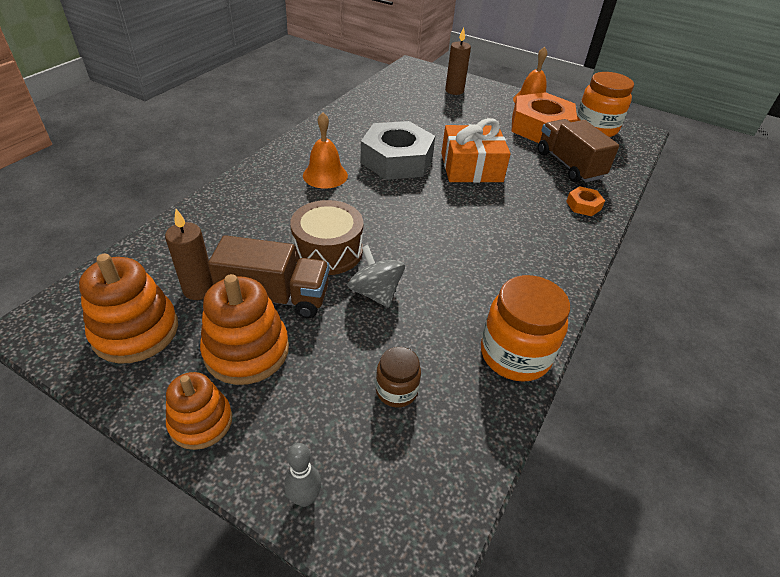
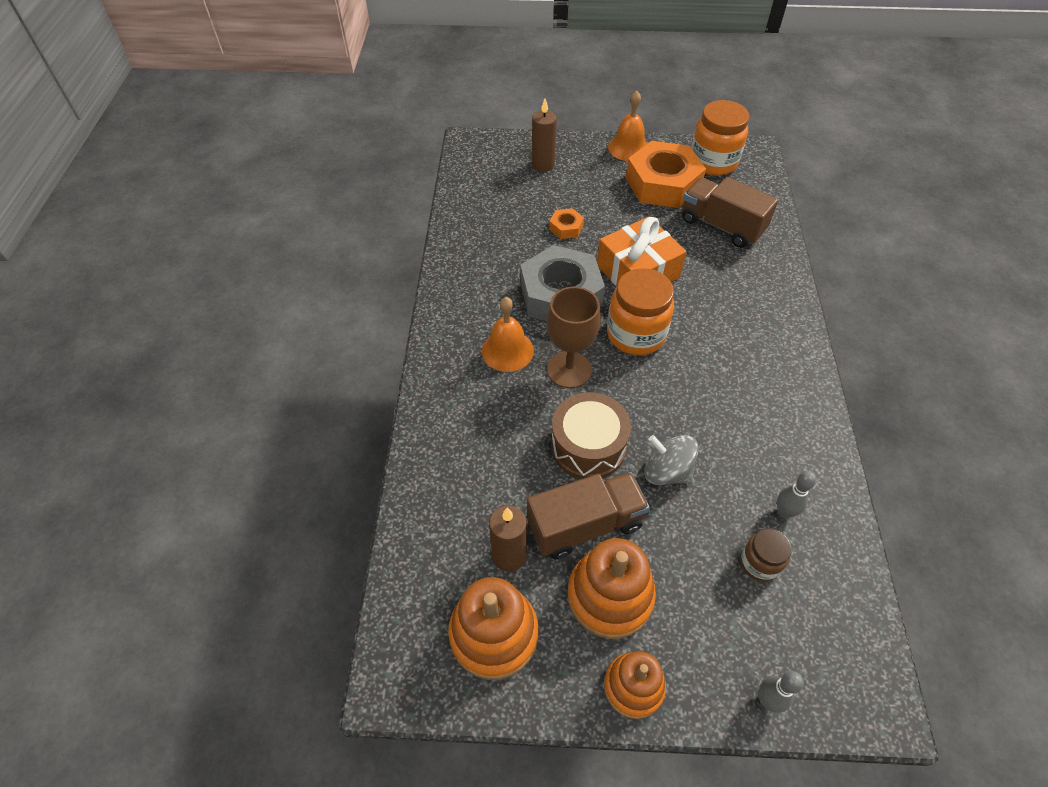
camera: 25 degrees left, 10 degrees up
(360, 202) = (569, 370): none -> brown goblet
(454, 365) = (784, 512): none -> grey bowling pin
(515, 354) = (821, 475): orange jar -> orange jar (636, 334)
(583, 205) = (766, 274): orange nut -> orange nut (566, 227)

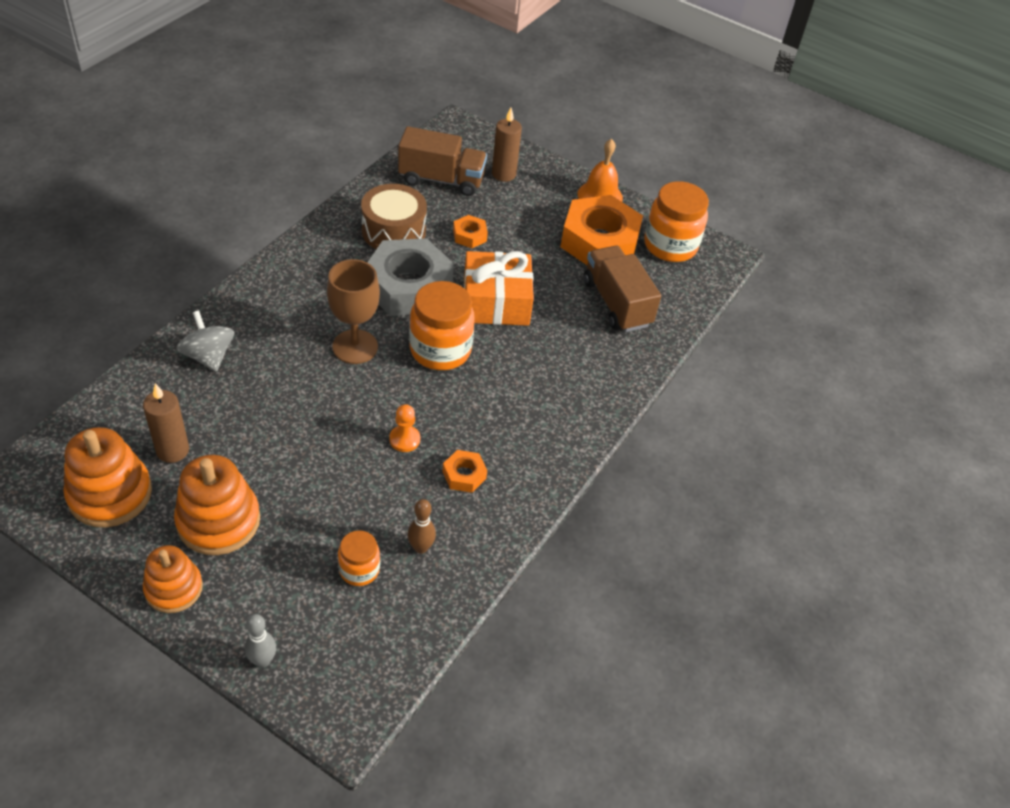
camera: 25 degrees right, 5 degrees down
(507, 350) = (319, 306): orange bell -> none
(585, 525) = (250, 463): brown truck -> brown truck (441, 179)
(588, 446) = (311, 410): brown drum -> brown drum (393, 231)
(667, 472) = (355, 464): grey spinning top -> grey spinning top (208, 356)
(683, 427) = (404, 439): none -> orange pawn
(754, 429) = (464, 475): none -> orange nut
(759, 563) = (359, 570): brown jar -> orange jar
(784, 512) = (421, 547): grey bowling pin -> brown bowling pin

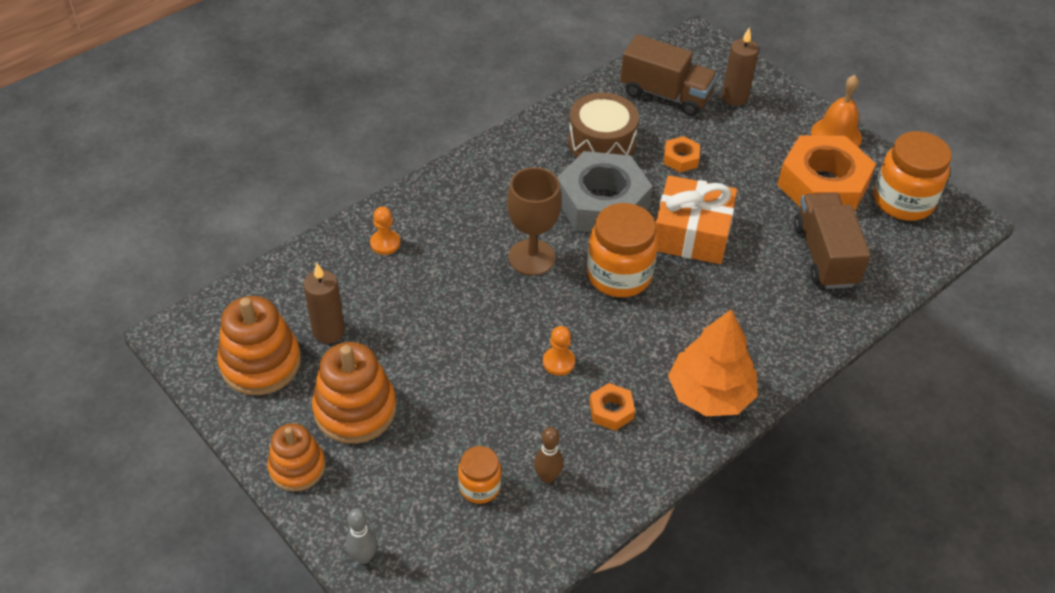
camera: 20 degrees right, 0 degrees up
(208, 356) = (385, 243): grey spinning top -> orange pawn
(548, 443) = (710, 394): none -> orange tree

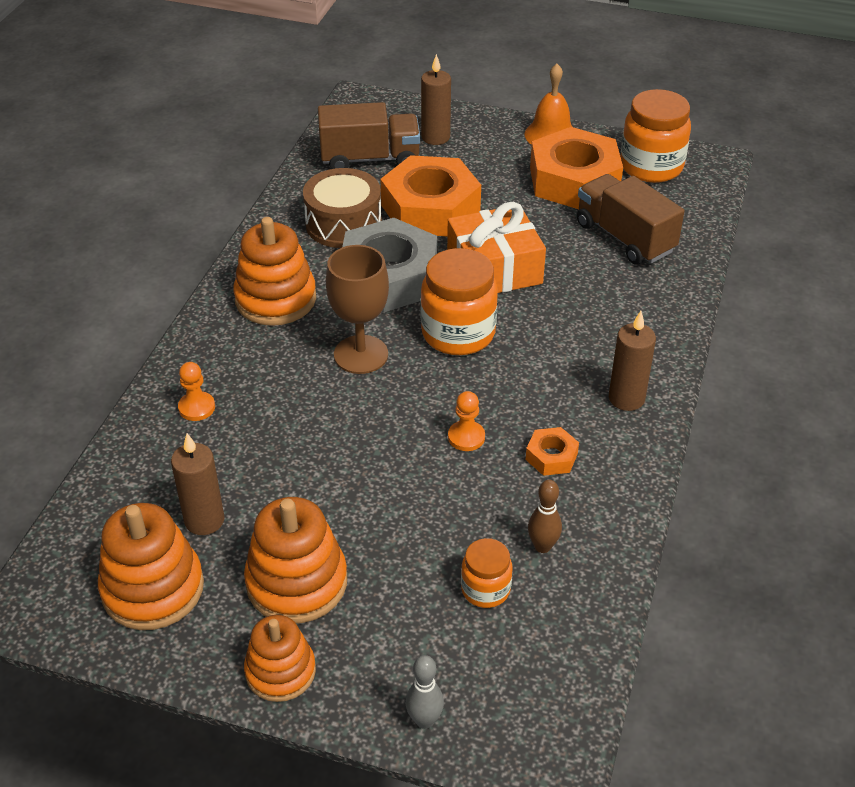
camera: 30 degrees left, 5 degrees down
(503, 183) = (275, 299): none -> orange stacking toy
(680, 158) = (430, 208): orange nut -> orange nut, size x2.30
(710, 394) = (626, 398): orange tree -> brown candle

